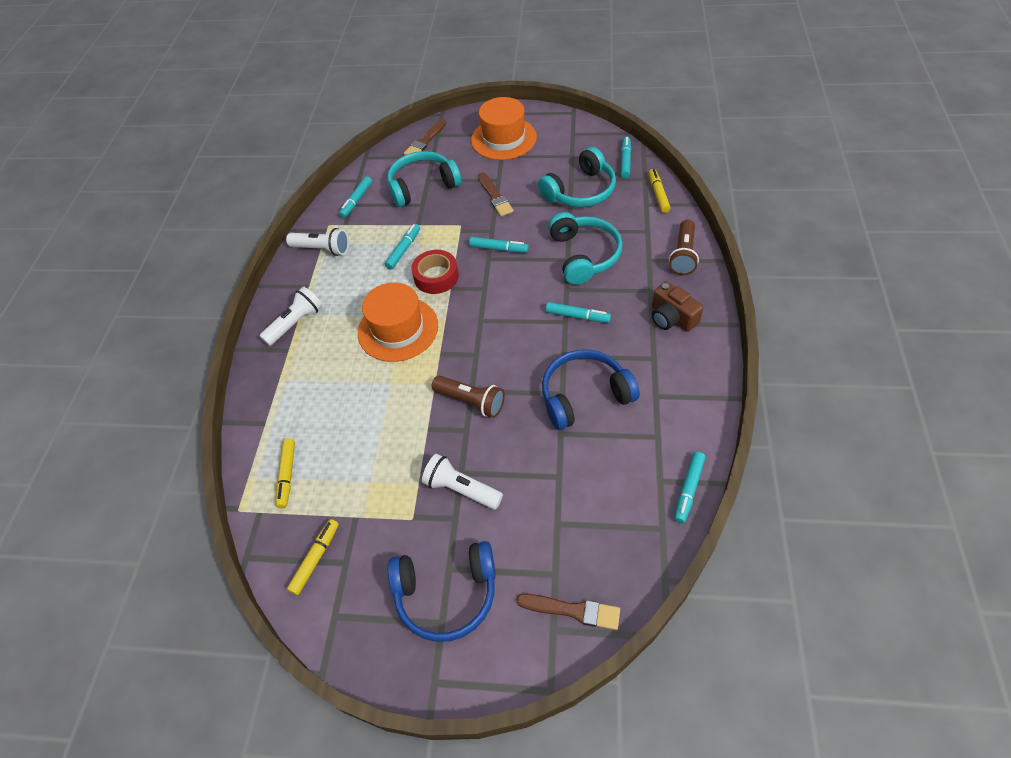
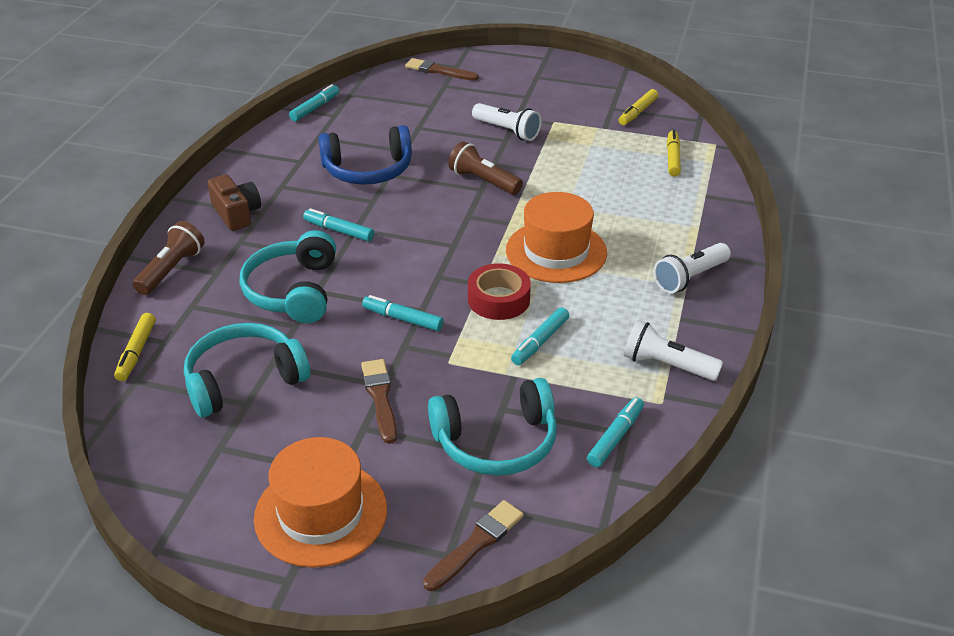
camera: 175 degrees left, 15 degrees down
(446, 594) = (530, 86): blue headphones -> none
(625, 161) = (140, 417): turquoise marker -> none

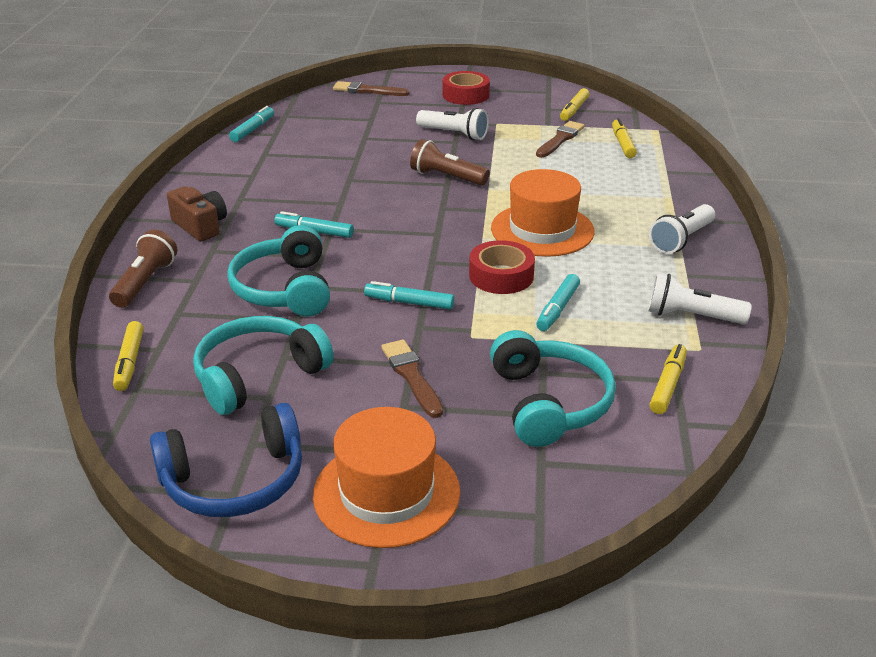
camera: 10 degrees left, 5 degrees down
(368, 170) = (326, 177): blue headphones -> blue headphones (234, 480)
(476, 544) = (565, 501): brown brush -> brown brush (560, 139)
(496, 442) = (549, 403): turquoise headphones -> turquoise headphones turned 75 degrees counterclockwise
(534, 84) = (465, 95): none -> red tape
(615, 437) = (668, 385): turquoise marker -> yellow marker

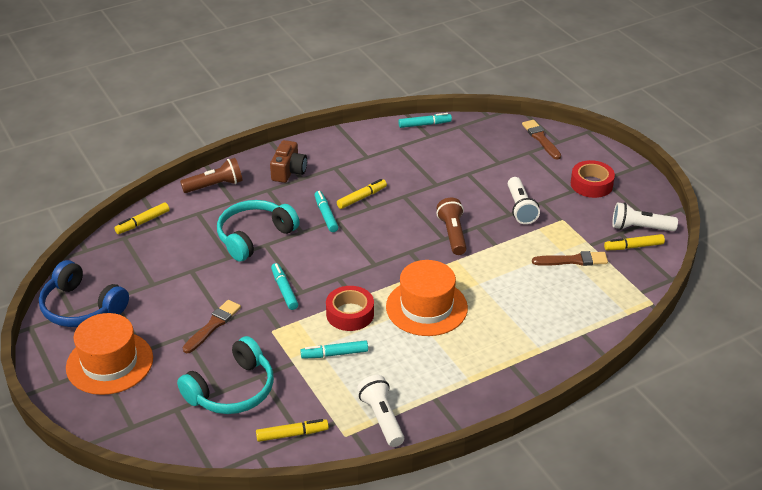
camera: 55 degrees right, 5 degrees up
(258, 376) = (167, 271): turquoise headphones -> none
(623, 144) = (603, 294): yellow marker -> yellow marker (362, 198)
(681, 240) = (481, 379): white flashlight -> white flashlight (640, 228)

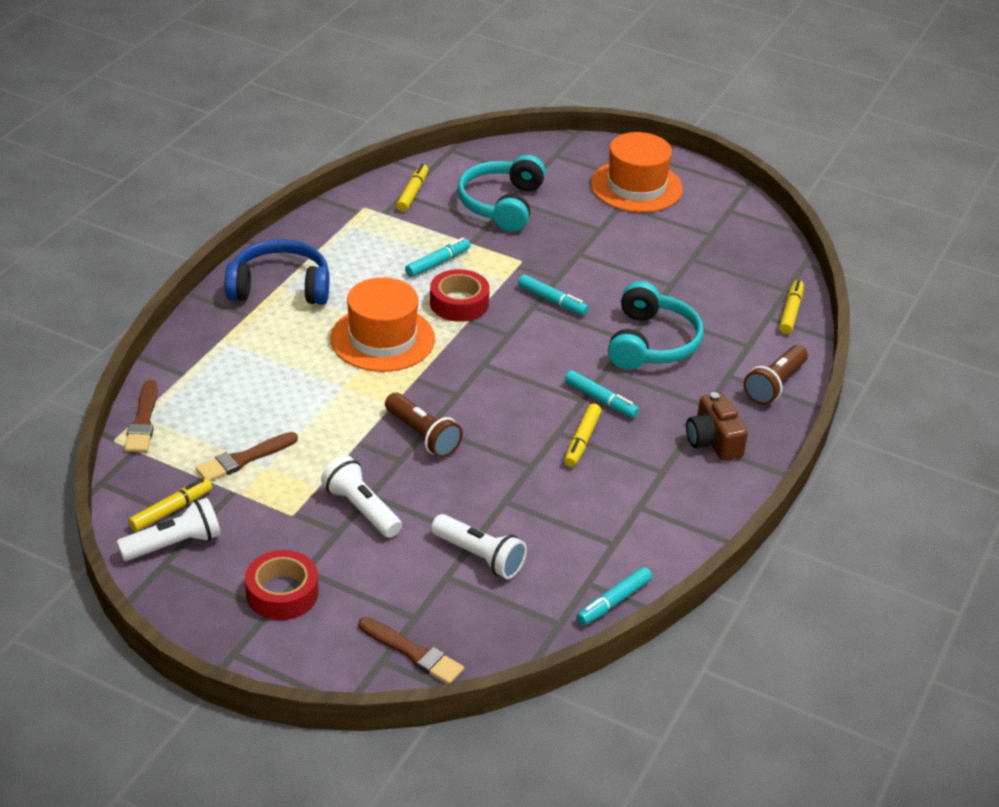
camera: 145 degrees right, 0 degrees up
(81, 307) = (726, 216): blue headphones -> blue headphones (280, 287)
(213, 325) = (583, 245): brown brush -> brown brush (143, 421)
(292, 434) = (412, 193): yellow marker -> yellow marker turned 150 degrees clockwise
(382, 418) = (342, 229): white flashlight -> white flashlight (479, 557)

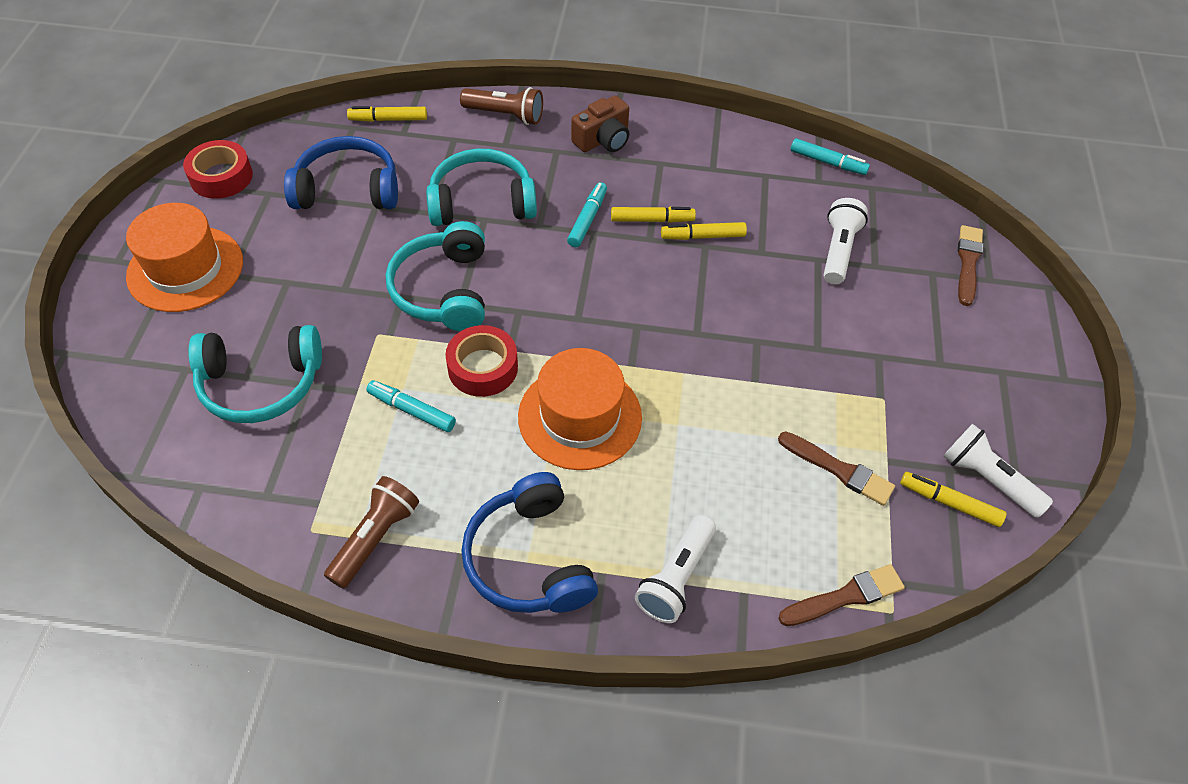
camera: 110 degrees left, 15 degrees up
(282, 593) = (977, 370): red tape -> red tape (221, 177)
(361, 509) = (840, 348): white flashlight -> white flashlight (676, 577)
(412, 193) = (260, 486): yellow marker -> yellow marker (703, 236)
(422, 436) = (714, 334): brown flashlight -> brown flashlight (375, 538)
(552, 301) = (444, 290): turquoise marker -> turquoise headphones
(698, 274) = (348, 189): none -> blue headphones

